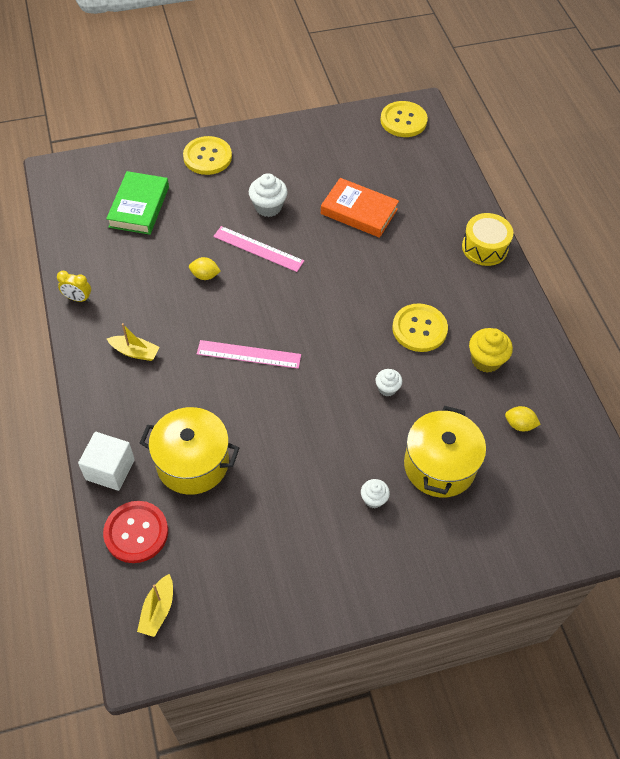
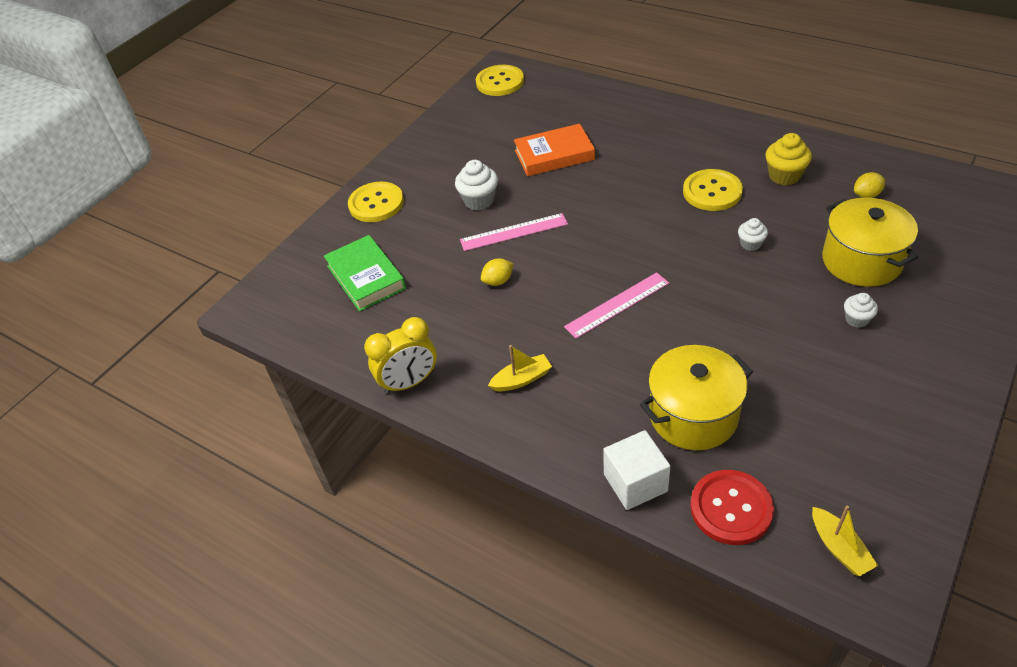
camera: 35 degrees left, 10 degrees down
(78, 298) = (409, 382): yellow clock -> yellow clock, size x1.67
(484, 247) = (676, 114): yellow drum -> none

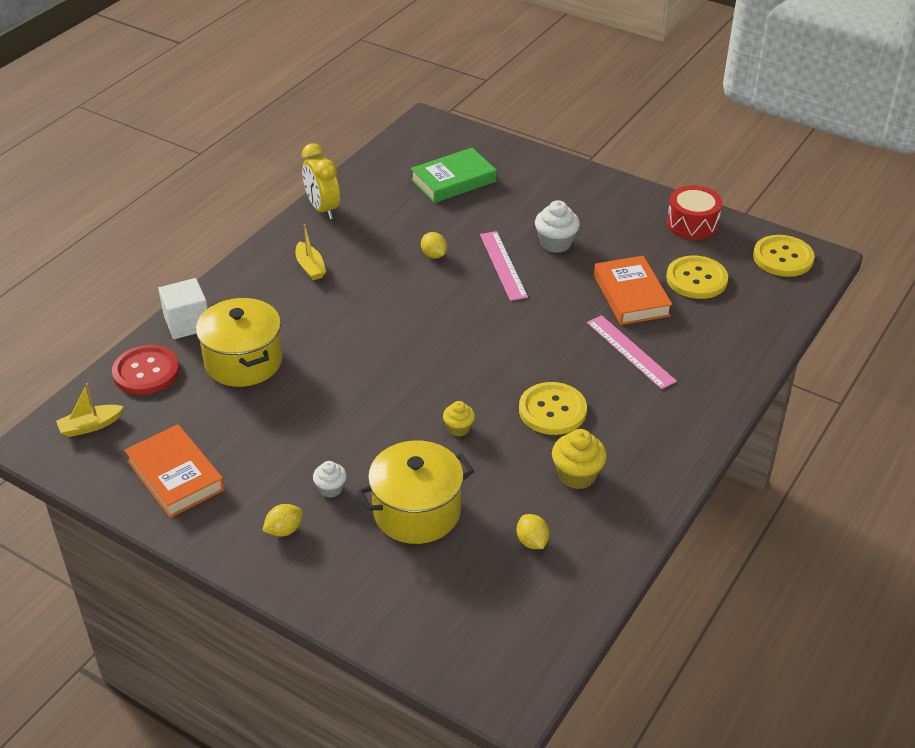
camera: 85 degrees right, 5 degrees down
(376, 204) = (558, 180): yellow button -> yellow button (696, 279)
(452, 125) = (692, 224): none -> red drum
(617, 305) = (387, 327): pink ruler -> pink ruler (630, 351)
(750, 244) = (458, 428): white cupcake -> yellow cupcake
(886, 445) = (175, 476): none -> orange book
(922, 345) = (284, 530): none -> yellow lemon

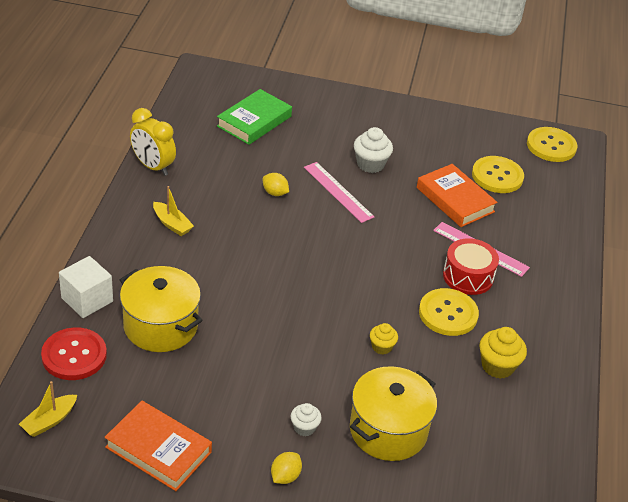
camera: 25 degrees left, 0 degrees up
(532, 542) = (494, 433): yellow lemon -> none
(692, 224) = (468, 128): red drum -> red drum (468, 276)

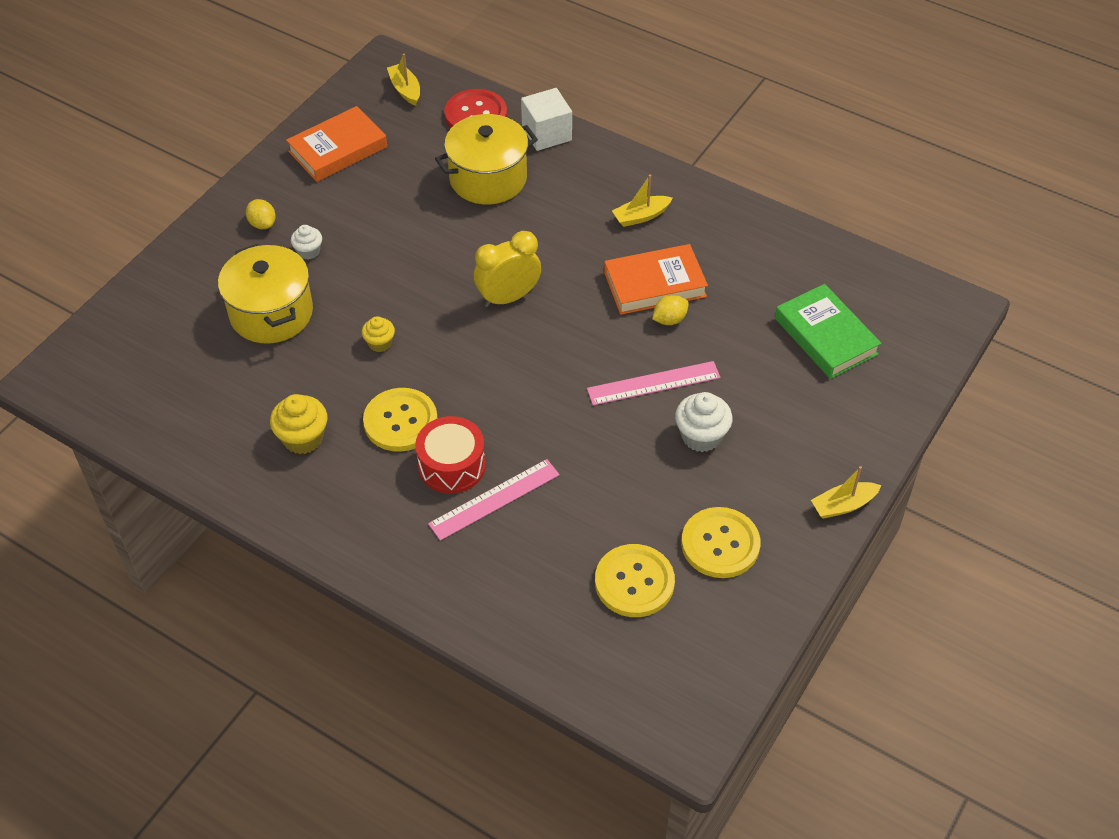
camera: 115 degrees right, 10 degrees up
(153, 166) = (751, 220): yellow clock -> yellow clock (508, 297)
(387, 103) = (843, 505): none -> yellow boat
(455, 200) = (599, 508): orange book -> orange book (655, 284)
(551, 146) = (687, 693): yellow button -> yellow button (720, 544)

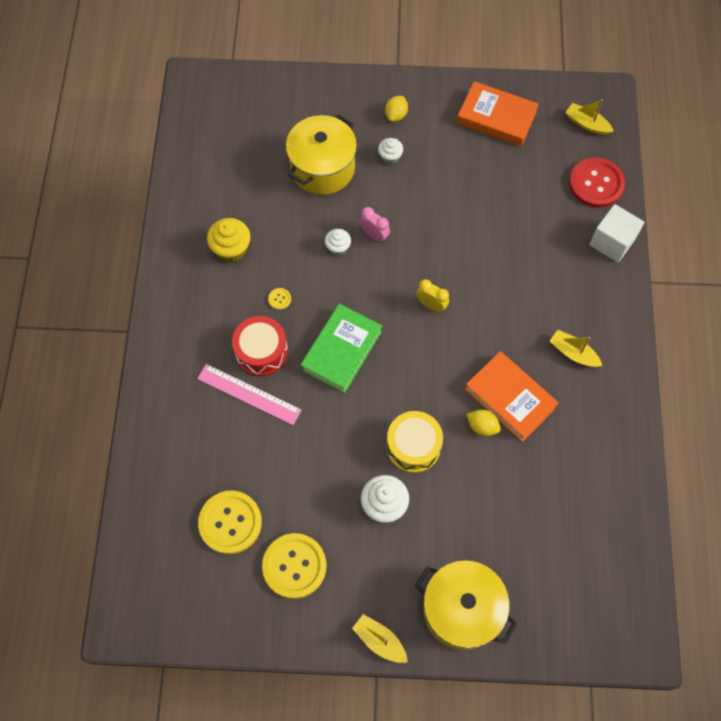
camera: 60 degrees right, 15 degrees up
(380, 343) = (338, 247): yellow cupcake -> white cupcake
(390, 306) = (374, 235): none -> pink clock
(400, 421) = (279, 299): yellow button -> yellow button, size x0.40
(405, 90) = (587, 124): yellow boat -> yellow boat turned 90 degrees counterclockwise
(488, 178) = (537, 228): yellow pot -> yellow pot (461, 610)
(508, 297) = (431, 305): yellow clock -> yellow clock, size x0.60
(653, 383) = (413, 446): pink ruler -> yellow drum
(826, 336) = (540, 551): green book -> green book (342, 350)

